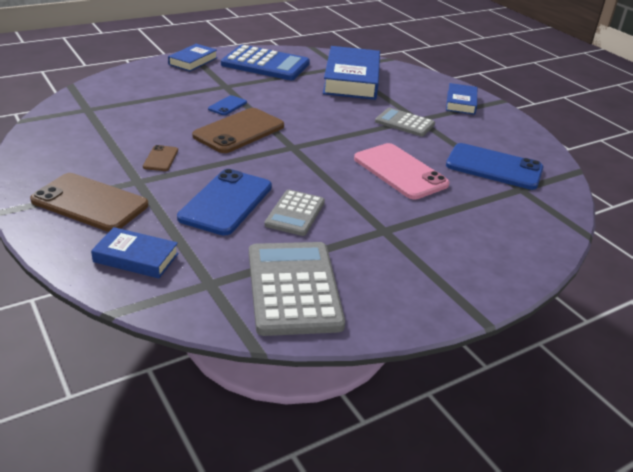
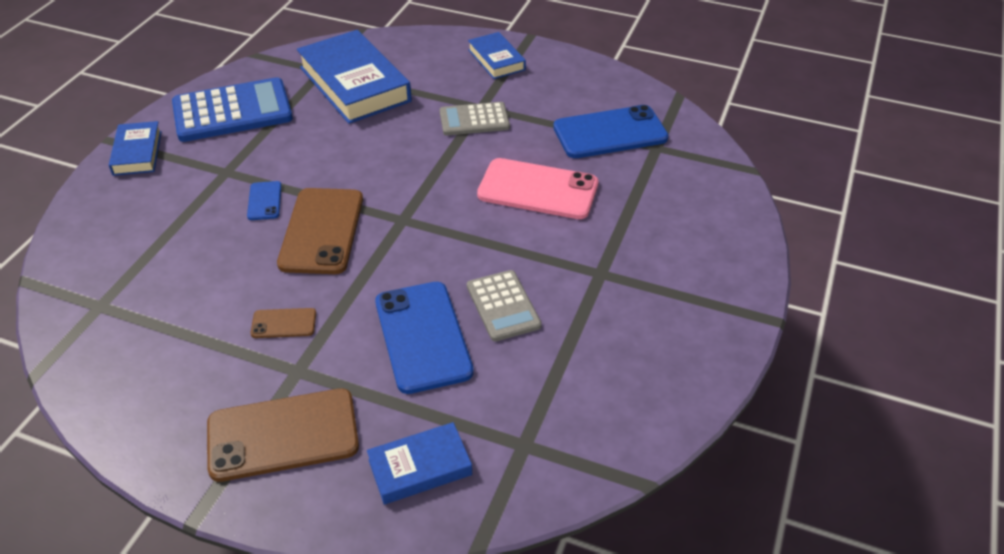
camera: 35 degrees left, 10 degrees up
(161, 158) = (284, 323): brown phone -> brown phone turned 60 degrees counterclockwise
(294, 288) = (600, 395): grey calculator -> none

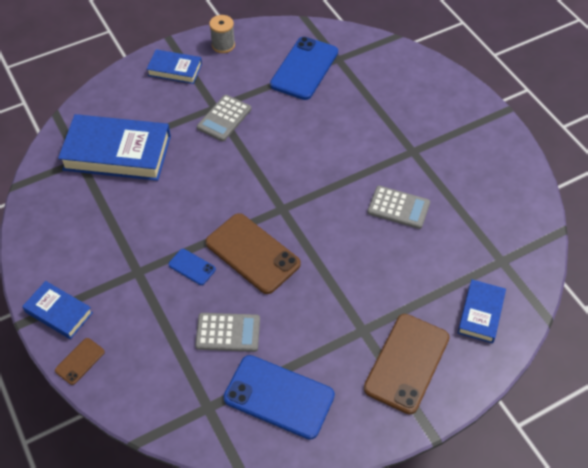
camera: 50 degrees left, 10 degrees up
(204, 269) = (228, 332): none -> grey calculator
(232, 111) = (71, 234): blue calculator -> none
(284, 323) = (317, 316): brown phone -> brown phone (80, 361)
(423, 336) = (389, 257): blue phone -> blue phone (279, 397)
(538, 189) = (320, 132): pink phone -> none
(567, 69) = (223, 45): none -> grey spool

